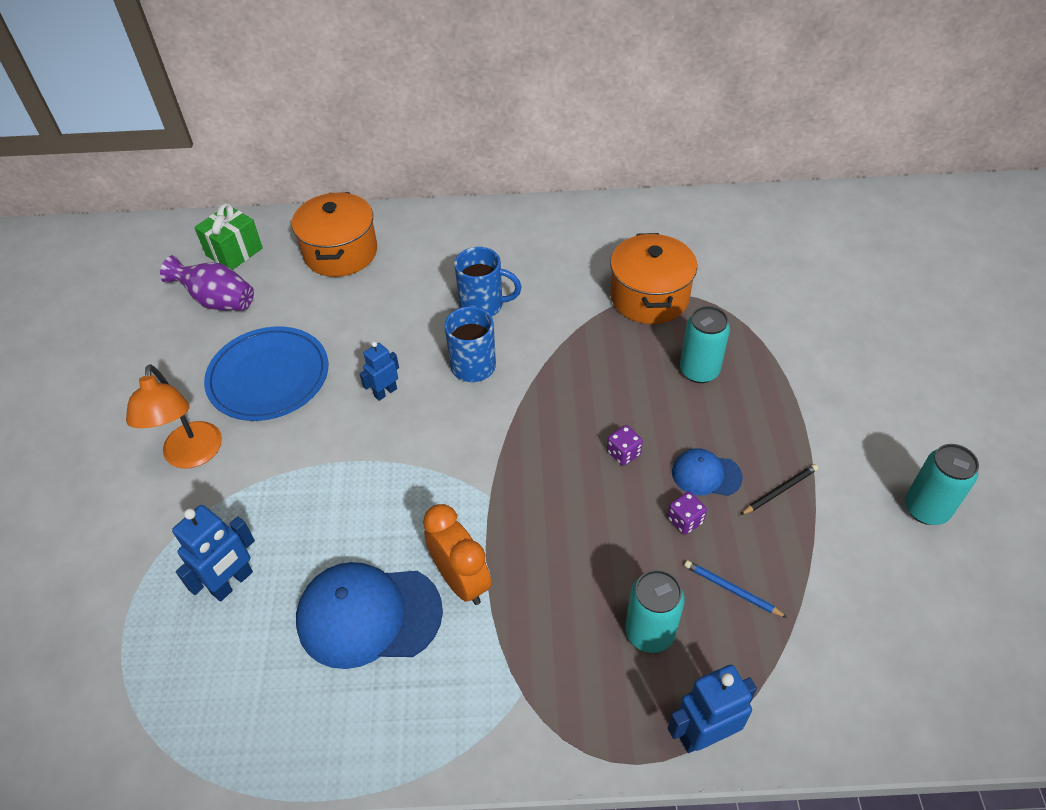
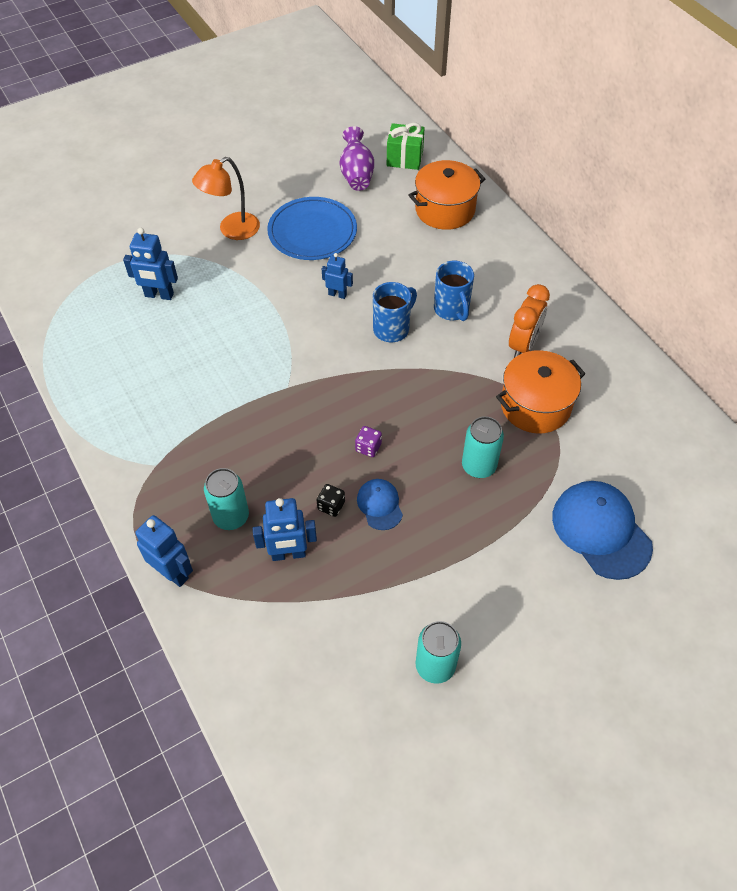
camera: 60 degrees right, 5 degrees up
(368, 615) = (170, 367): blue cap -> blue cap (601, 531)
(461, 580) = (217, 401): orange clock -> orange clock (523, 345)
(685, 520) = (331, 506): purple dice -> black dice
(732, 590) = (288, 554): blue pencil -> blue robot
(779, 490) = (393, 557): black pencil -> none

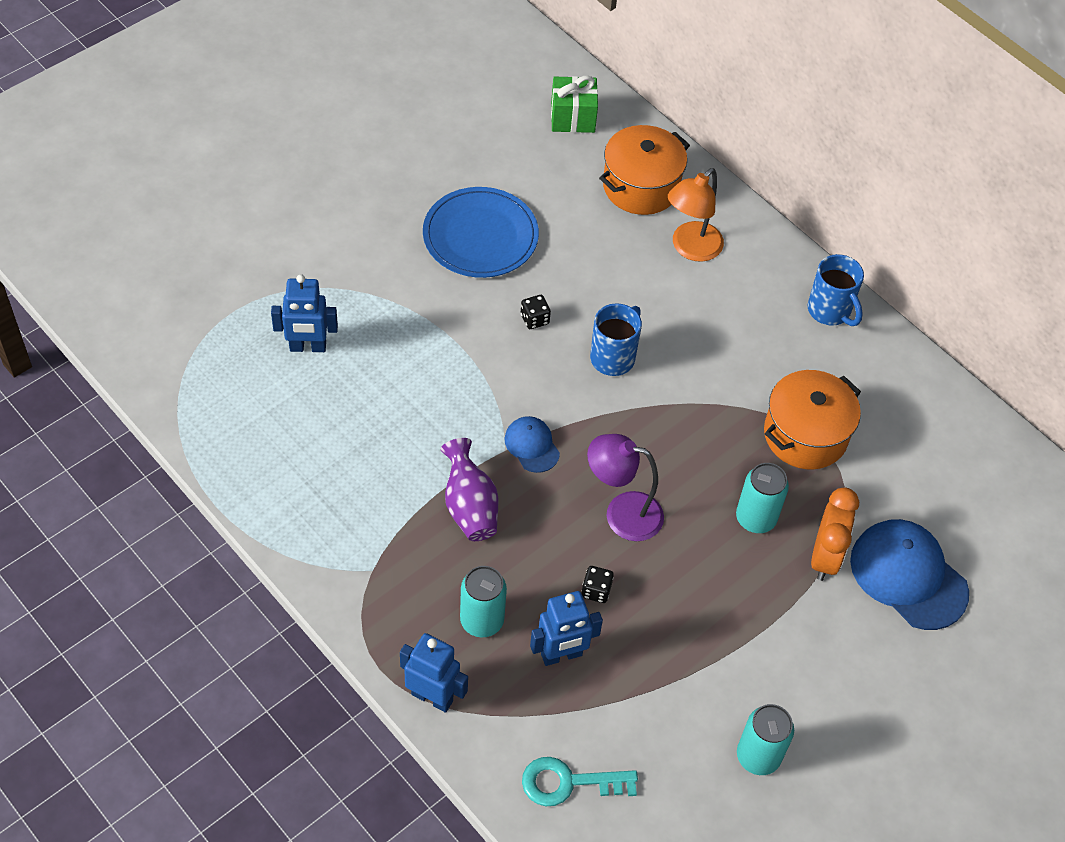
camera: 15 degrees left, 0 degrees up
(232, 230) = (376, 245): orange lamp -> orange lamp (690, 248)
(265, 662) = (568, 782): none -> turquoise key
(337, 294) = (534, 319): blue robot -> black dice
(356, 174) = (516, 148): purple vase -> purple vase (469, 506)
(368, 447) = (622, 513): purple dice -> purple lamp
(380, 505) = (652, 581): blue cap -> blue cap (532, 445)
(452, 310) = (680, 323): blue mug -> blue mug (830, 311)
(523, 345) = (775, 359): orange clock -> orange clock (825, 557)

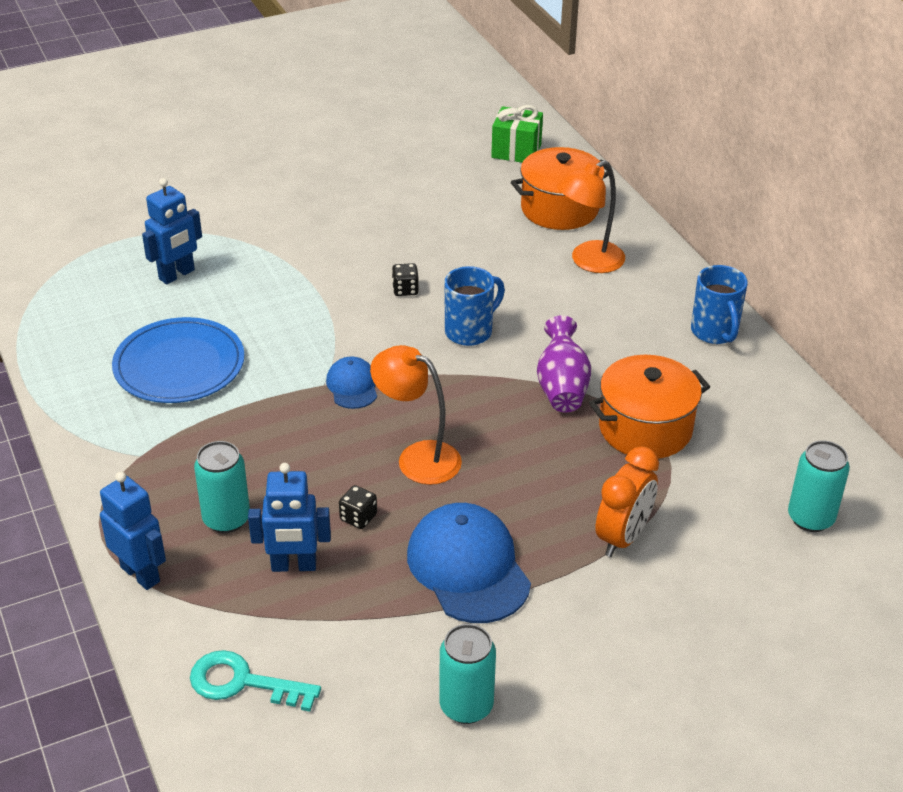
camera: 20 degrees right, 15 degrees down
(308, 347) = (177, 275): blue robot -> blue robot turned 60 degrees counterclockwise
(469, 506) = (264, 423): purple vase -> purple vase (562, 387)
(480, 236) = (384, 221): blue plate -> blue plate (179, 365)
(622, 513) = (417, 457): purple lamp -> orange lamp
(755, 518) = (559, 489): turquoise can -> turquoise can (810, 518)
(908, 576) = (712, 573): blue cap -> blue cap (468, 567)

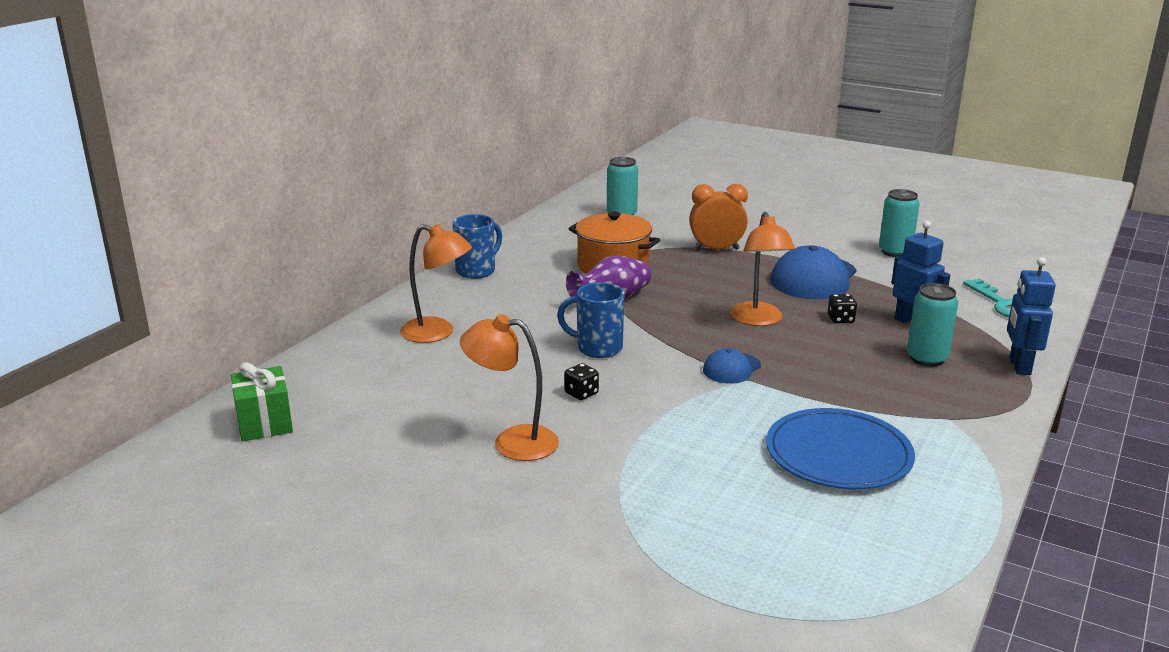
camera: 125 degrees left, 15 degrees down
(177, 275) = (732, 526): blue robot -> none
(375, 233) = (512, 442): none -> orange lamp
(559, 209) = (363, 368): orange pot -> none

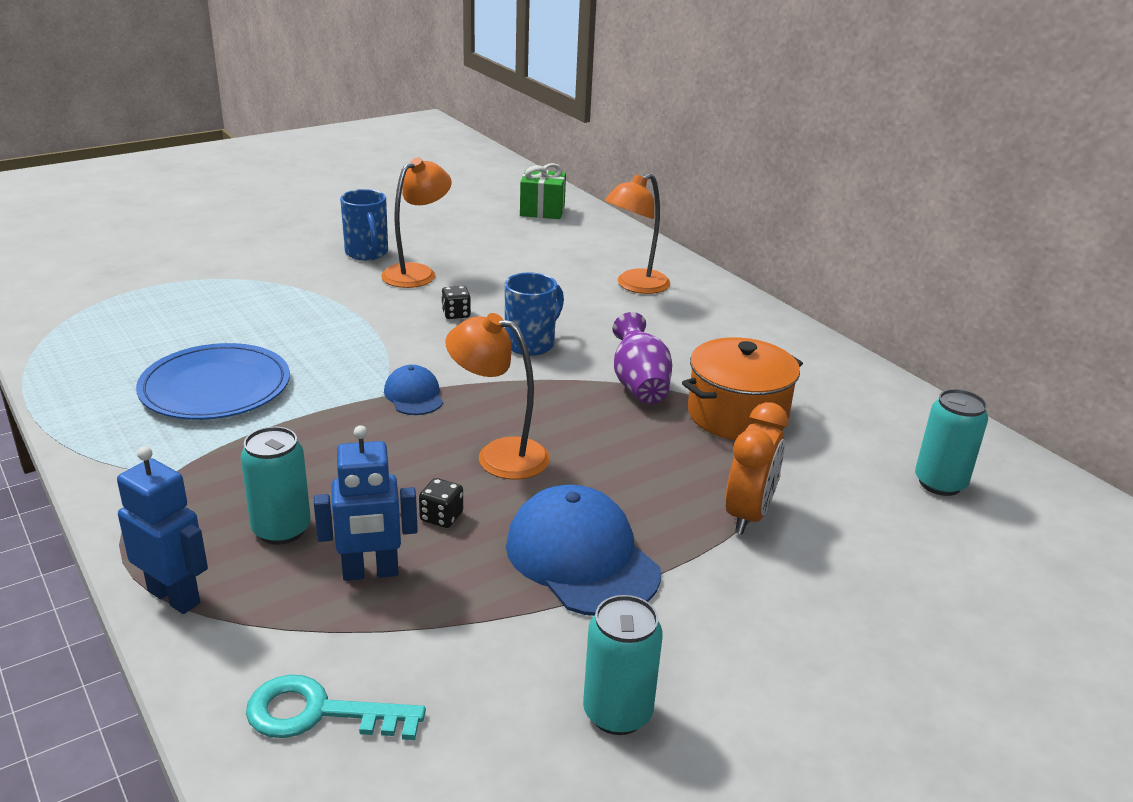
camera: 115 degrees right, 5 degrees up
(477, 271) = (777, 334): blue mug -> blue mug (367, 253)

